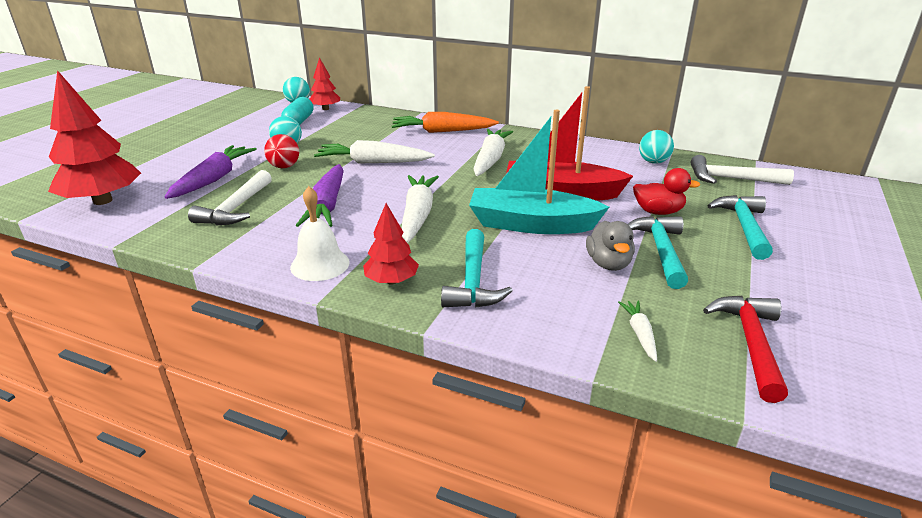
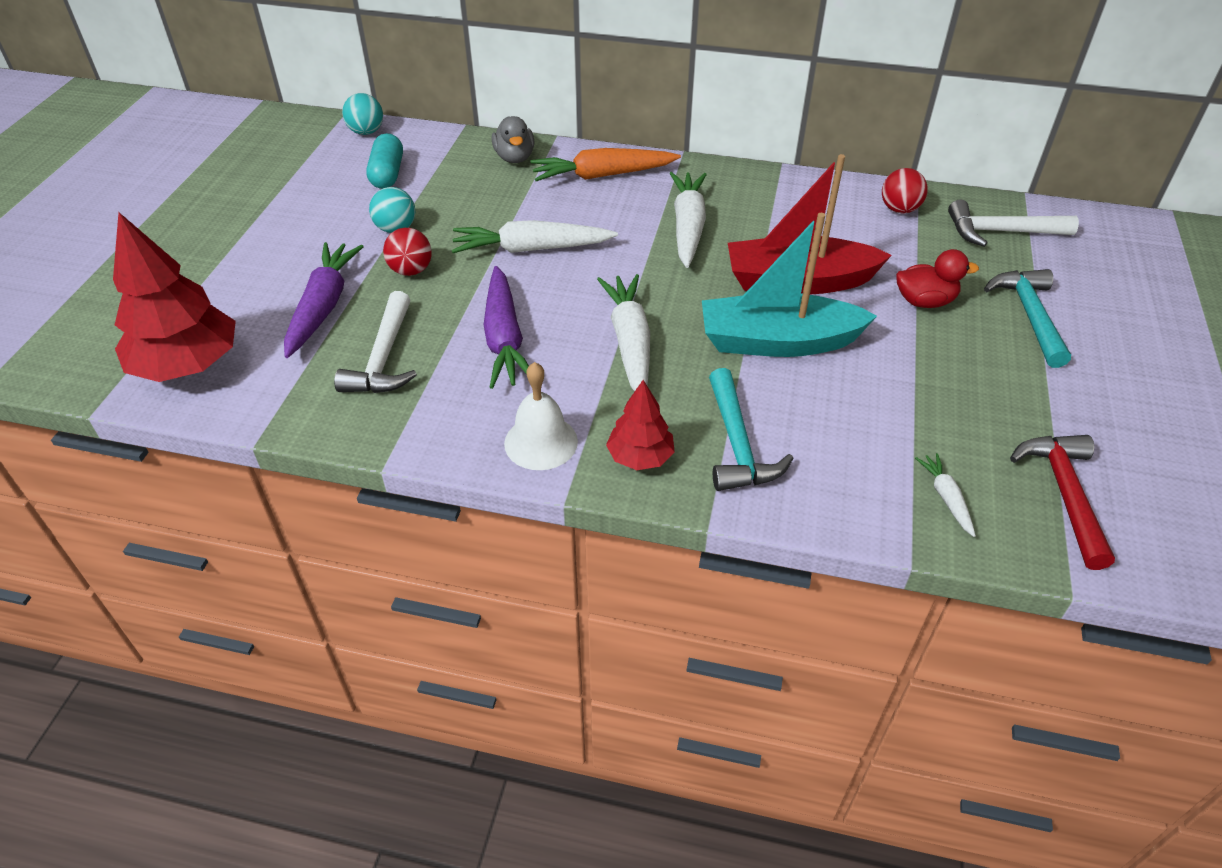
camera: 10 degrees left, 15 degrees up
(325, 109) = (414, 141): red tree -> none
(608, 264) = (886, 396): grey duck -> grey duck (514, 157)
(653, 162) = (899, 209): turquoise ball -> red ball
(660, 251) = (941, 367): turquoise hammer -> none

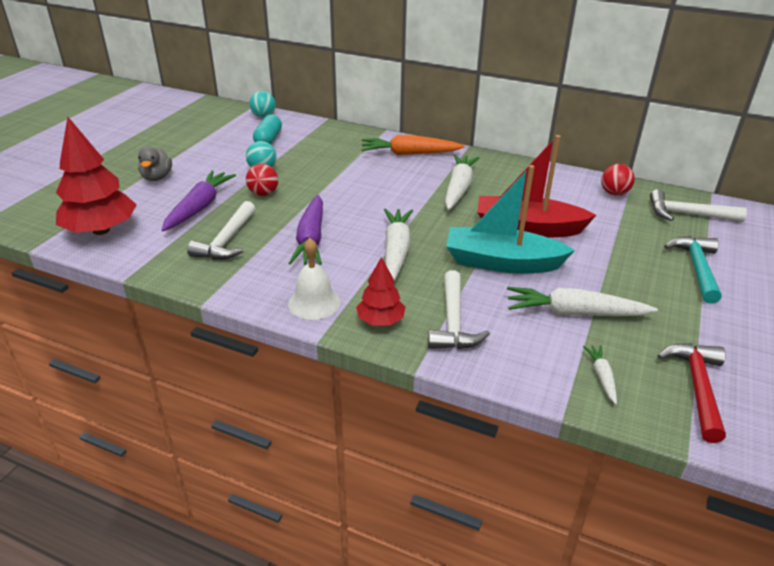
camera: 10 degrees right, 10 degrees down
(514, 157) = (354, 138): grey duck -> grey duck (157, 177)
(531, 249) = (347, 190): white carrot -> white carrot (574, 313)
(737, 445) = (453, 322): turquoise hammer -> white hammer
(924, 301) = (618, 250): red duck -> none

